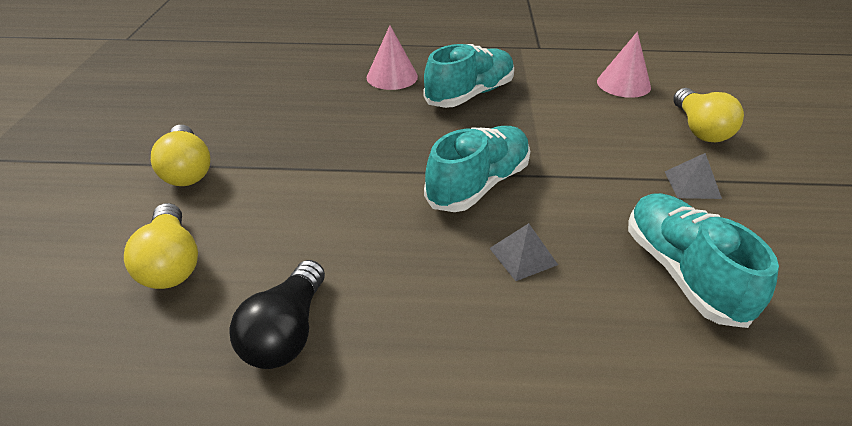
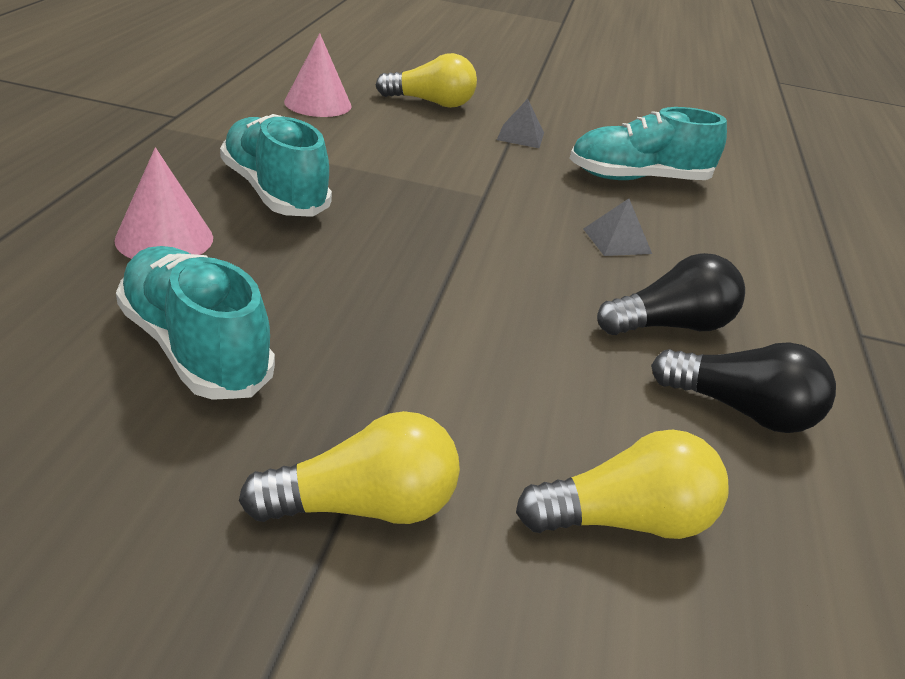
camera: 85 degrees left, 5 degrees down
(394, 291) = (670, 326): none -> black light bulb
(478, 184) = (491, 235): turquoise shoe -> turquoise shoe (195, 348)

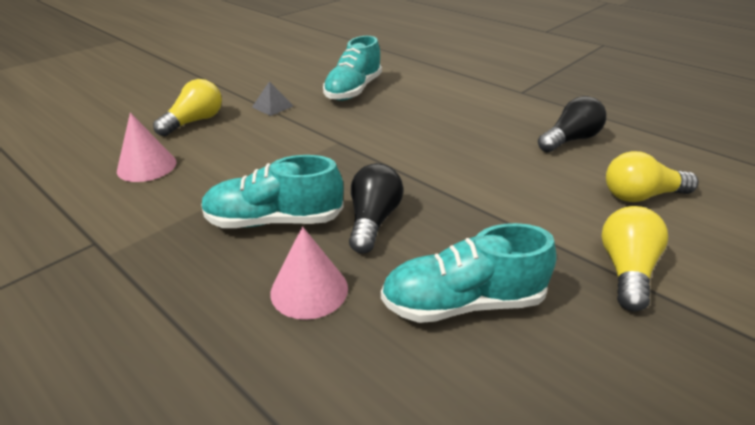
camera: 55 degrees left, 0 degrees up
(617, 241) = (414, 119): grey pyramid -> none
(625, 520) = (641, 196): yellow light bulb -> yellow light bulb turned 120 degrees counterclockwise
(670, 326) = (499, 133): black light bulb -> black light bulb (373, 221)

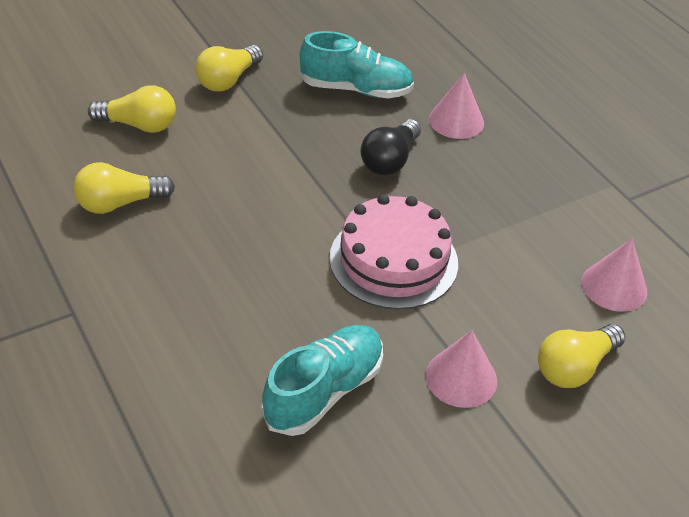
camera: 165 degrees left, 10 degrees up
(272, 106) = (461, 378): grey pyramid -> pink cone
(274, 221) = (476, 181): turquoise shoe -> none
(336, 148) = (393, 260): none -> pink cake
(570, 140) = (120, 203): black light bulb -> yellow light bulb

